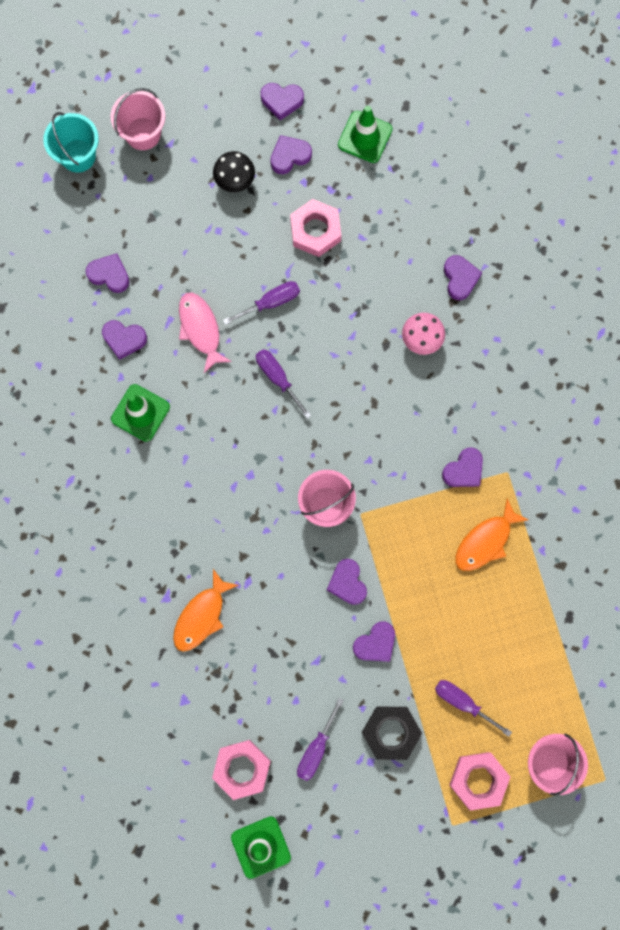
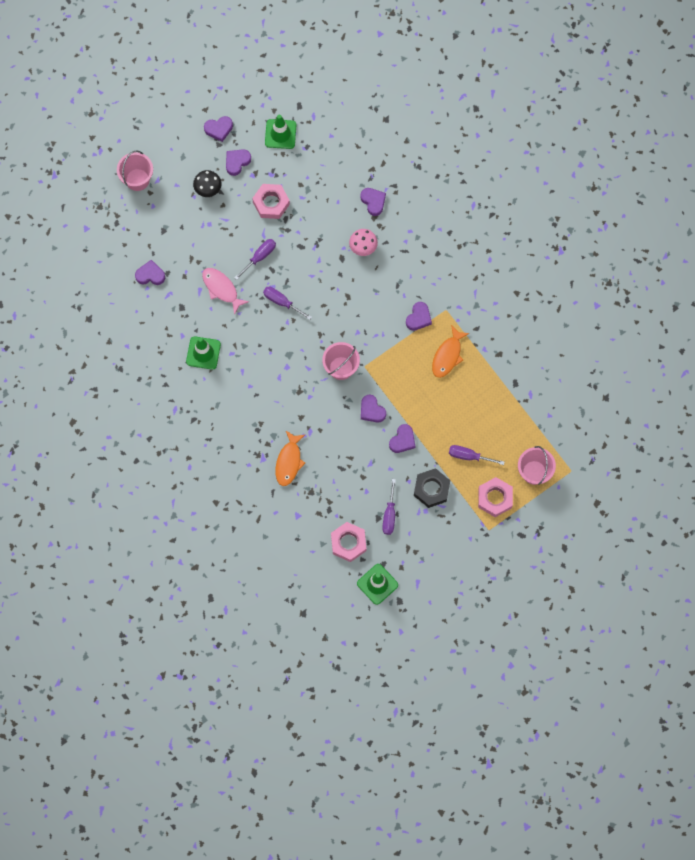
camera: 20 degrees left, 5 degrees down
(78, 156) = (101, 207): turquoise bucket -> none
(124, 339) = (175, 311): purple heart -> none

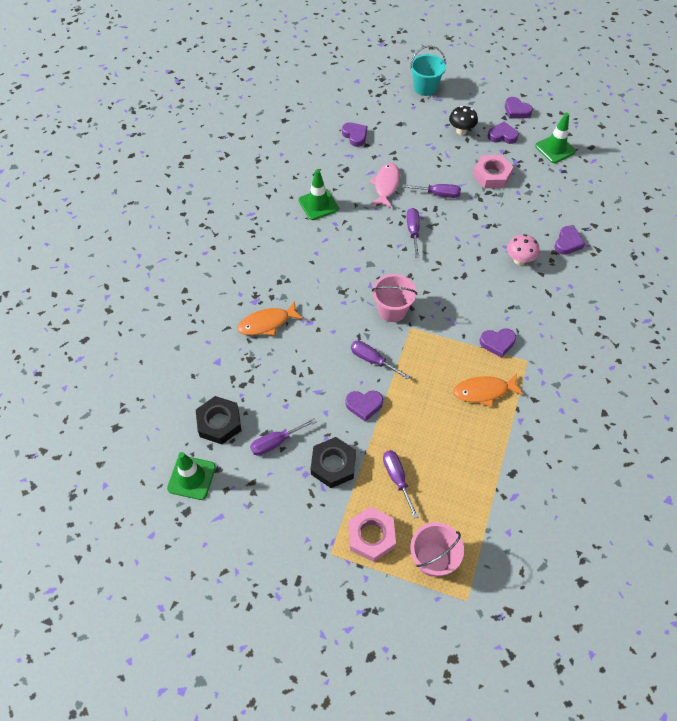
camera: 55 degrees right, 15 degrees down
(137, 179) = (425, 88): pink bucket -> turquoise bucket
(348, 543) = (219, 423): pink nut -> black nut
(372, 410) = (372, 360): purple heart -> purple screwdriver

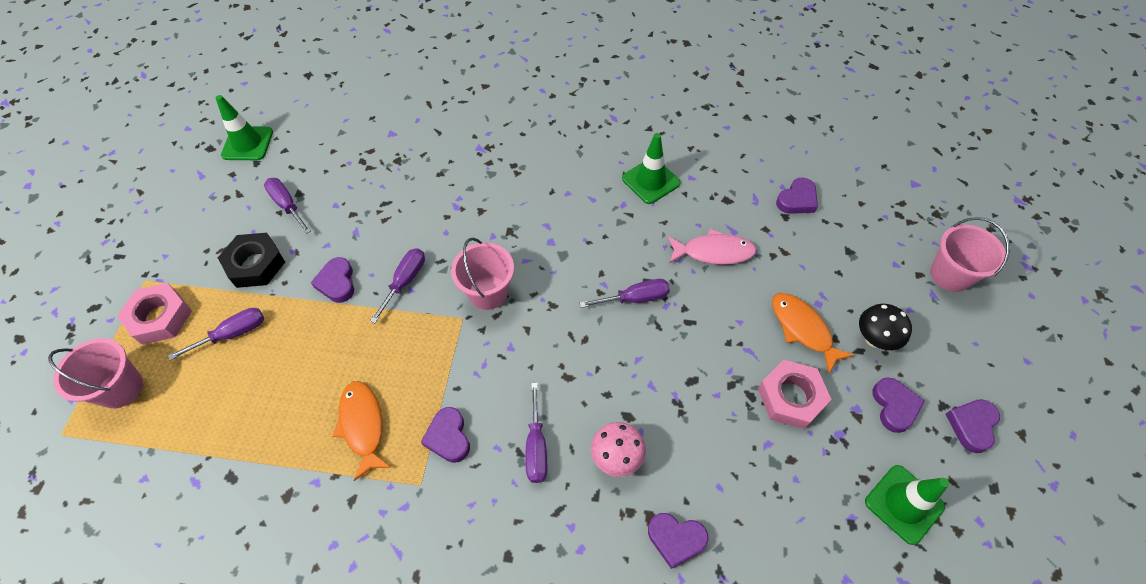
camera: 80 degrees right, 0 degrees up
(219, 423) = (312, 151): black nut -> none
(267, 323) = (449, 166): orange fish -> orange fish (803, 329)
(425, 88) = (950, 274): turquoise bucket -> pink bucket
(438, 194) = (720, 322): purple screwdriver -> purple screwdriver (536, 447)

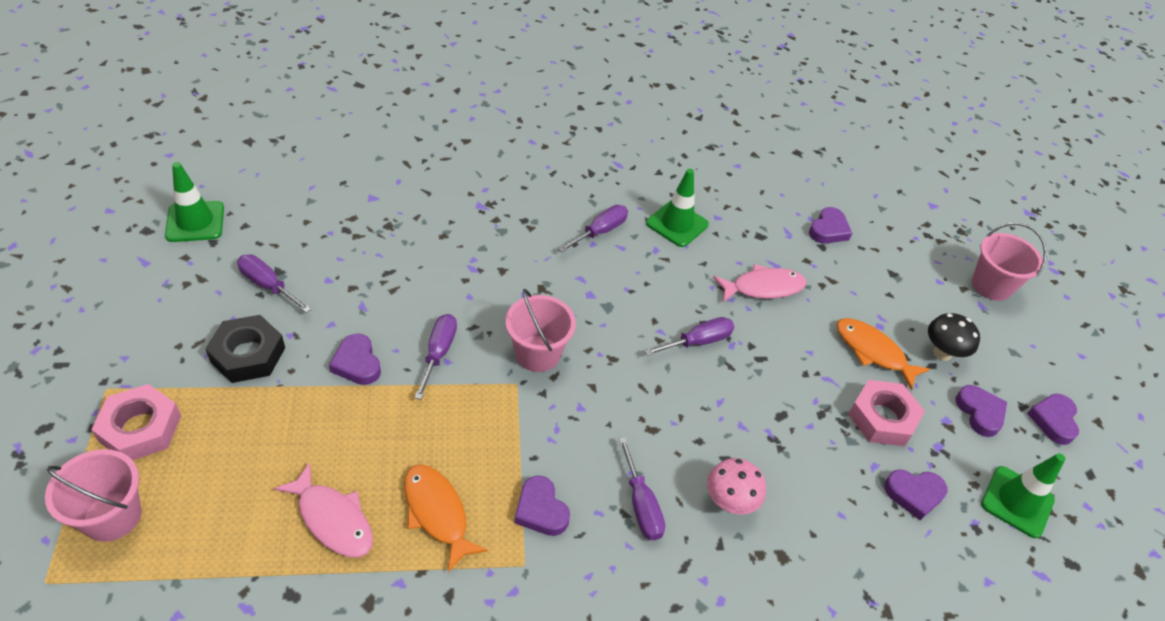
camera: 20 degrees left, 10 degrees down
(233, 334) = (243, 435): purple screwdriver -> purple screwdriver (600, 231)
(280, 417) = (332, 519): none -> pink fish
(676, 539) = (815, 573): purple heart -> purple heart (914, 494)

